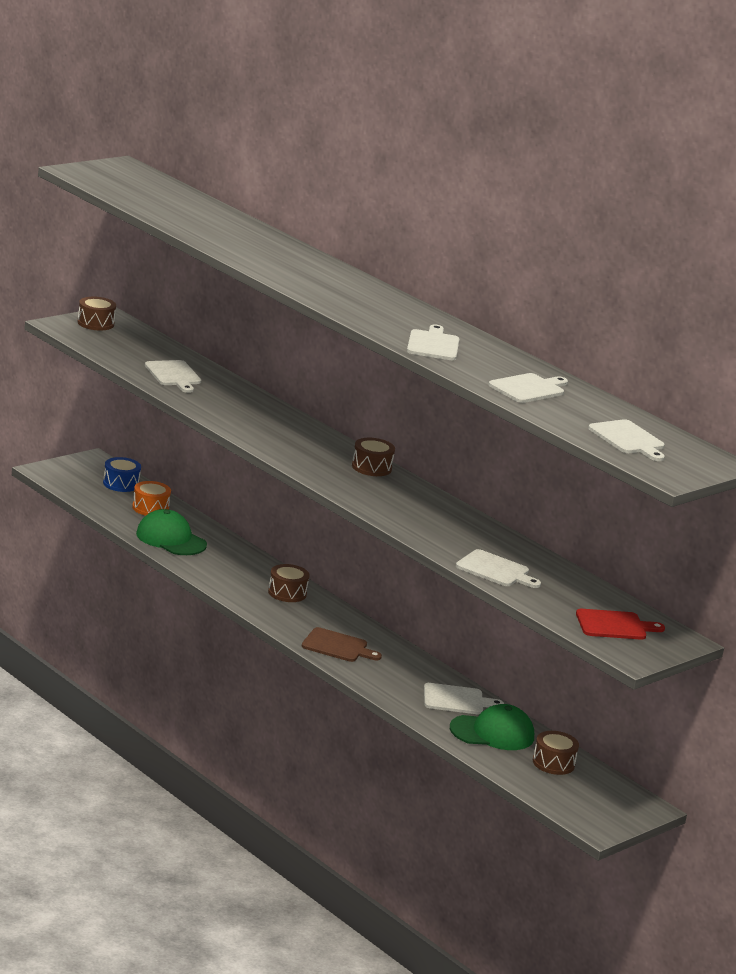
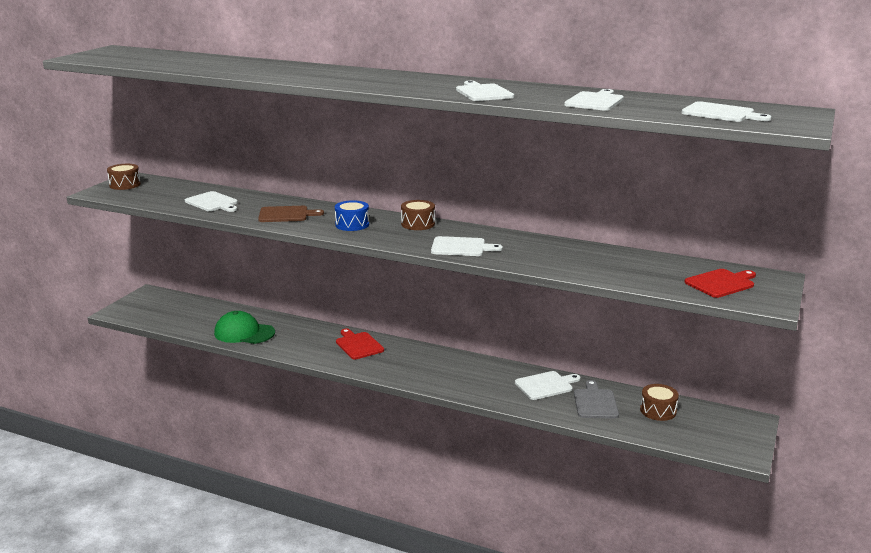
camera: 20 degrees left, 0 degrees up
(121, 484) = (179, 304): blue drum -> blue drum (352, 224)
(150, 508) = (213, 315): orange drum -> none
(287, 593) = (358, 345): brown drum -> red cutting board
(337, 646) = (428, 374): brown cutting board -> brown cutting board (286, 214)
(492, 733) = (595, 402): green cap -> grey cutting board
(495, 570) = (590, 269): white cutting board -> white cutting board (461, 247)

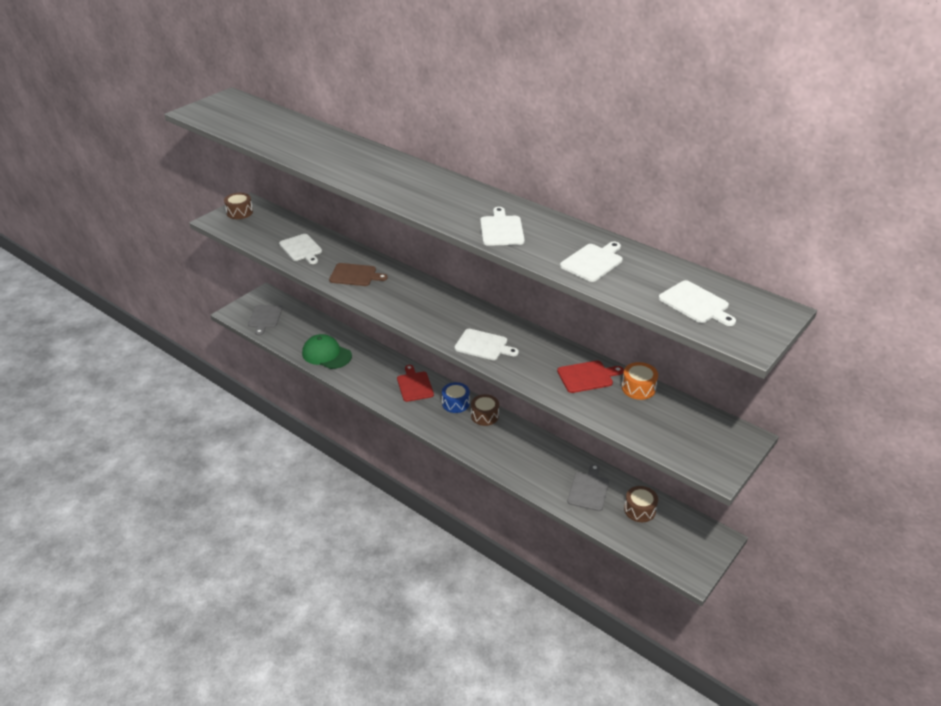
camera: 15 degrees right, 15 degrees up
(157, 312) = (265, 318): none -> grey cutting board
(352, 224) = (404, 298): blue drum -> blue drum (455, 403)
(418, 224) = (461, 306): brown drum -> brown drum (484, 416)
(546, 385) = (554, 461): white cutting board -> none
(643, 258) = (638, 388): none -> orange drum
(721, 283) = (690, 436): red cutting board -> red cutting board (587, 376)

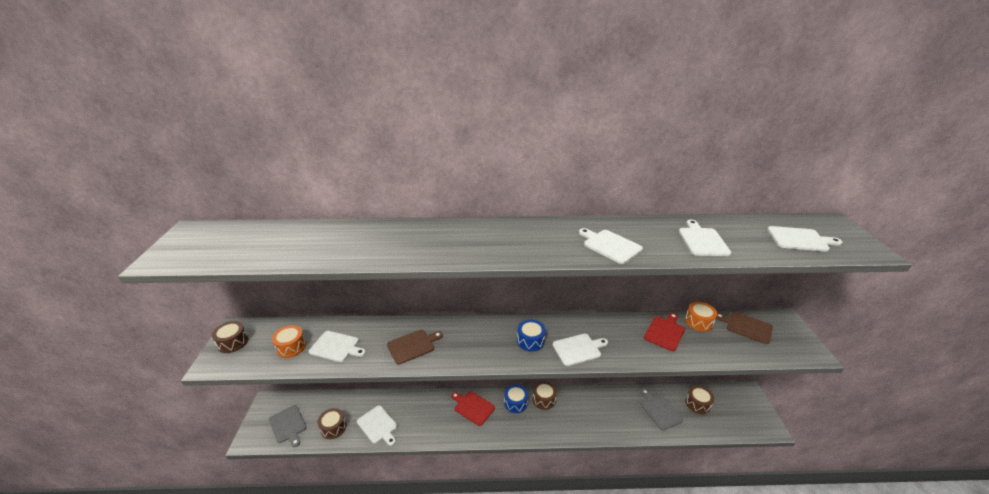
camera: 40 degrees left, 5 degrees down
(272, 234) = (291, 347): none -> orange drum
(293, 337) = (333, 427): none -> brown drum
(326, 354) = (378, 425): green cap -> white cutting board
(451, 319) = (530, 341): none -> blue drum
(685, 418) = (746, 327): none -> brown cutting board

